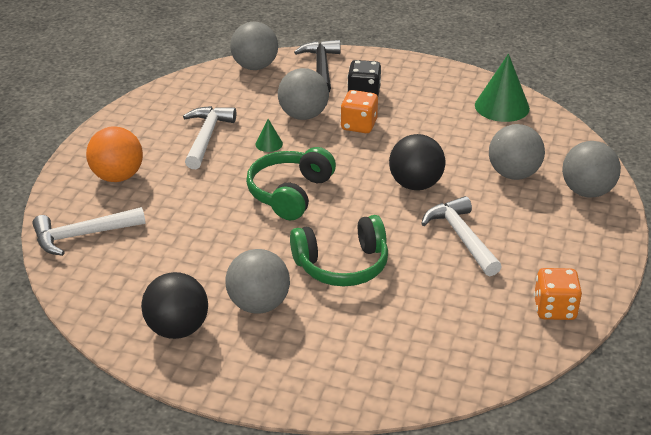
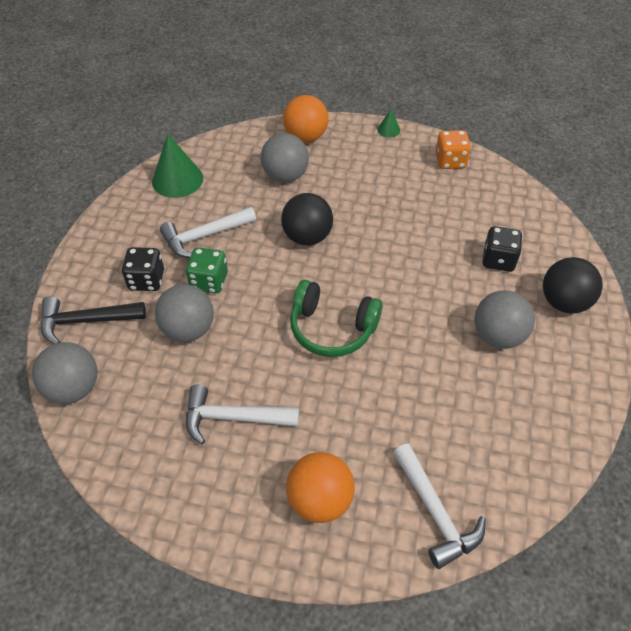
camera: 95 degrees left, 15 degrees up
(177, 329) = (548, 393): black ball -> black ball (564, 302)
(269, 144) = (245, 355): green cone -> green cone (388, 130)
(342, 265) = (431, 282): green headphones -> none
(359, 125) = (209, 281): orange dice -> green dice
(370, 324) = (498, 260): none -> black dice
(461, 237) = (378, 208): white hammer -> white hammer (204, 236)
(587, 191) = (305, 137): grey ball -> orange ball

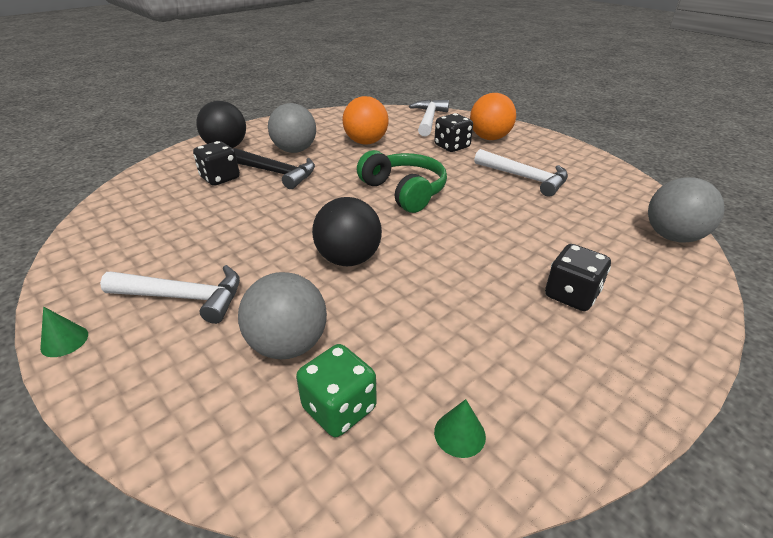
camera: 145 degrees left, 15 degrees down
(86, 321) = (660, 284): black hammer -> black hammer (277, 173)
(177, 179) = (459, 434): green cone -> green cone, size x0.48
(188, 329) = (537, 235): grey ball -> none
(204, 236) = (469, 313): white hammer -> white hammer (184, 297)
(209, 281) = (493, 264): green dice -> green dice (339, 408)
(305, 137) = (176, 400): orange ball -> orange ball (366, 142)
(349, 445) = (452, 146): none -> black dice
(450, 161) = (94, 261): orange dice -> none

